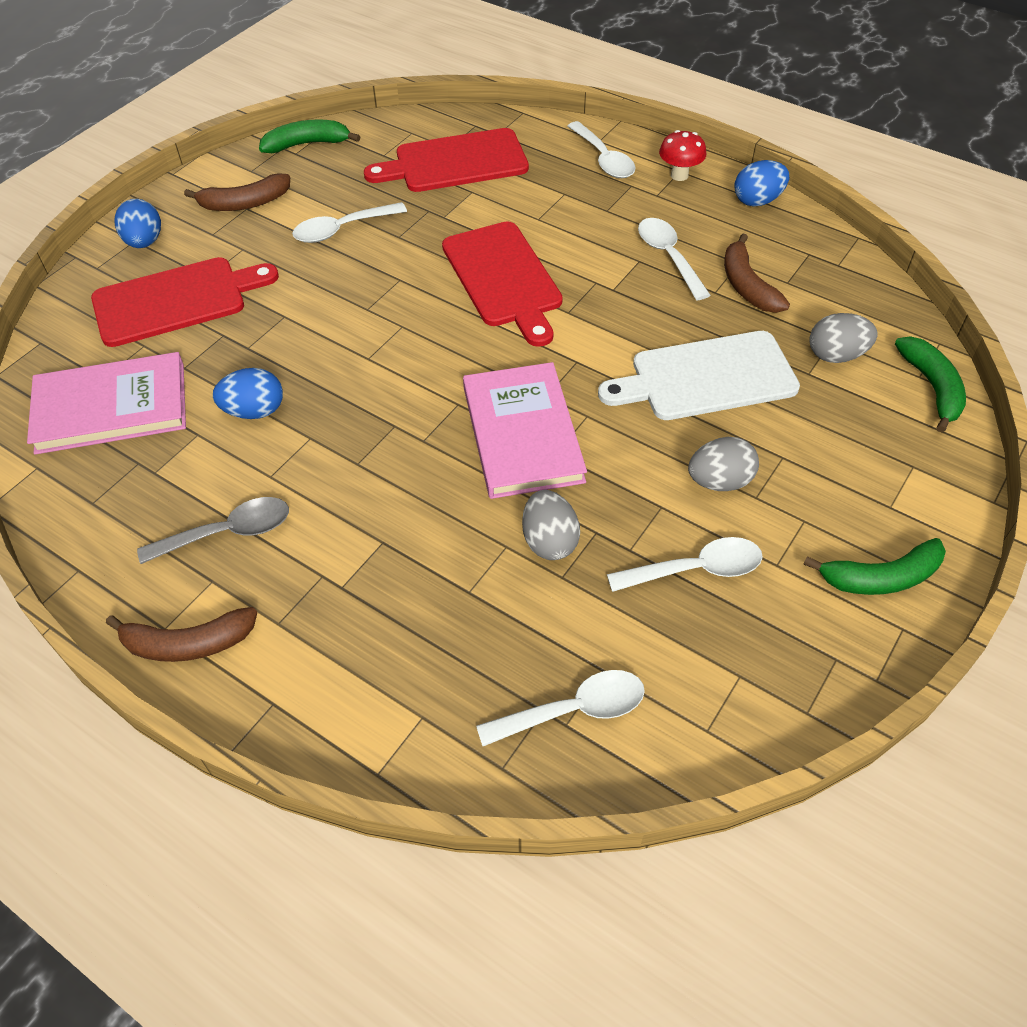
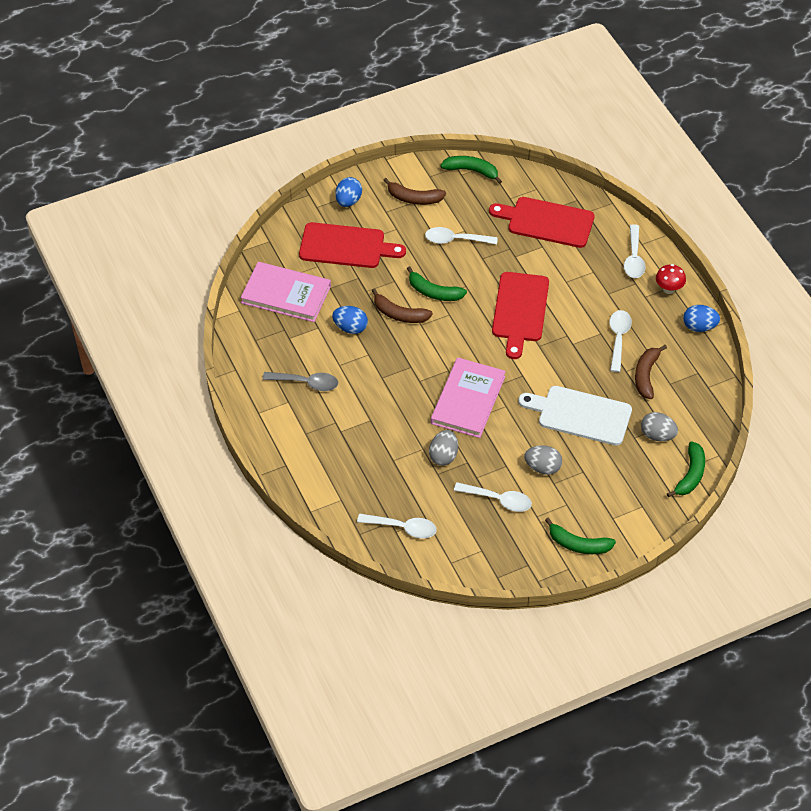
camera: 30 degrees right, 0 degrees up
(188, 644) = (265, 424): brown banana -> brown banana (399, 314)
(357, 306) = (434, 292): none -> green banana

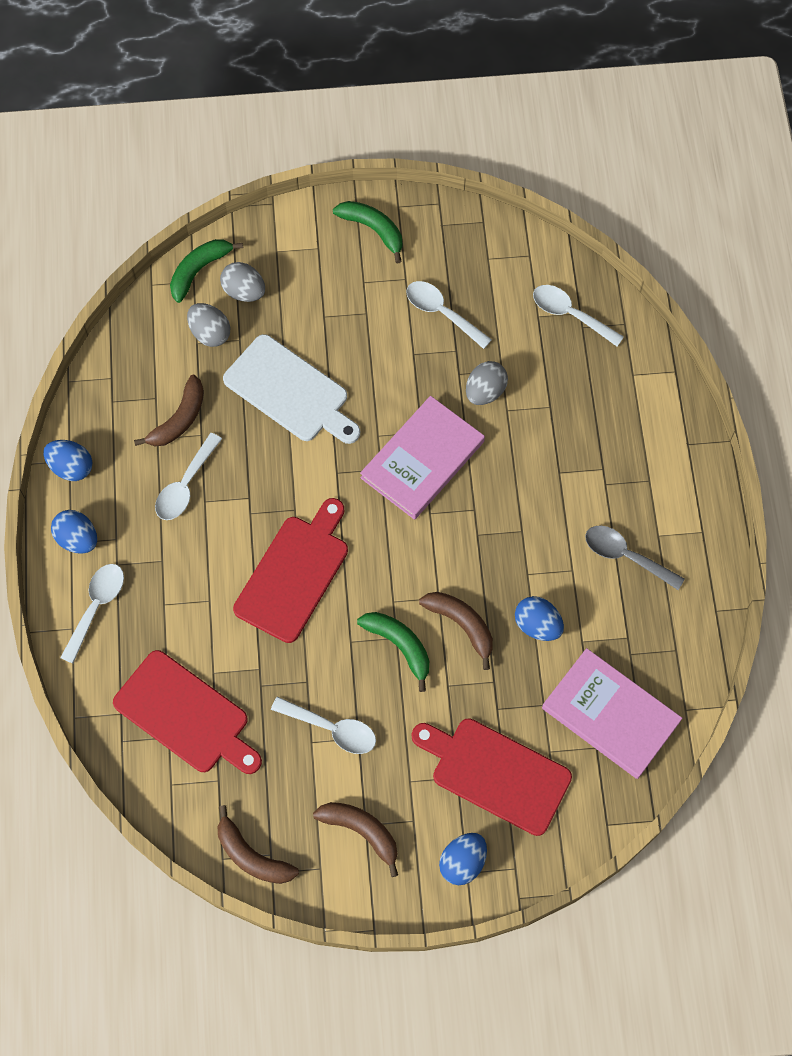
camera: 160 degrees left, 15 degrees up
(471, 171) = (252, 856): green banana -> brown banana
(542, 467) = (370, 336): grey egg -> grey egg (244, 291)
(669, 289) = (78, 539): red mushroom -> blue egg

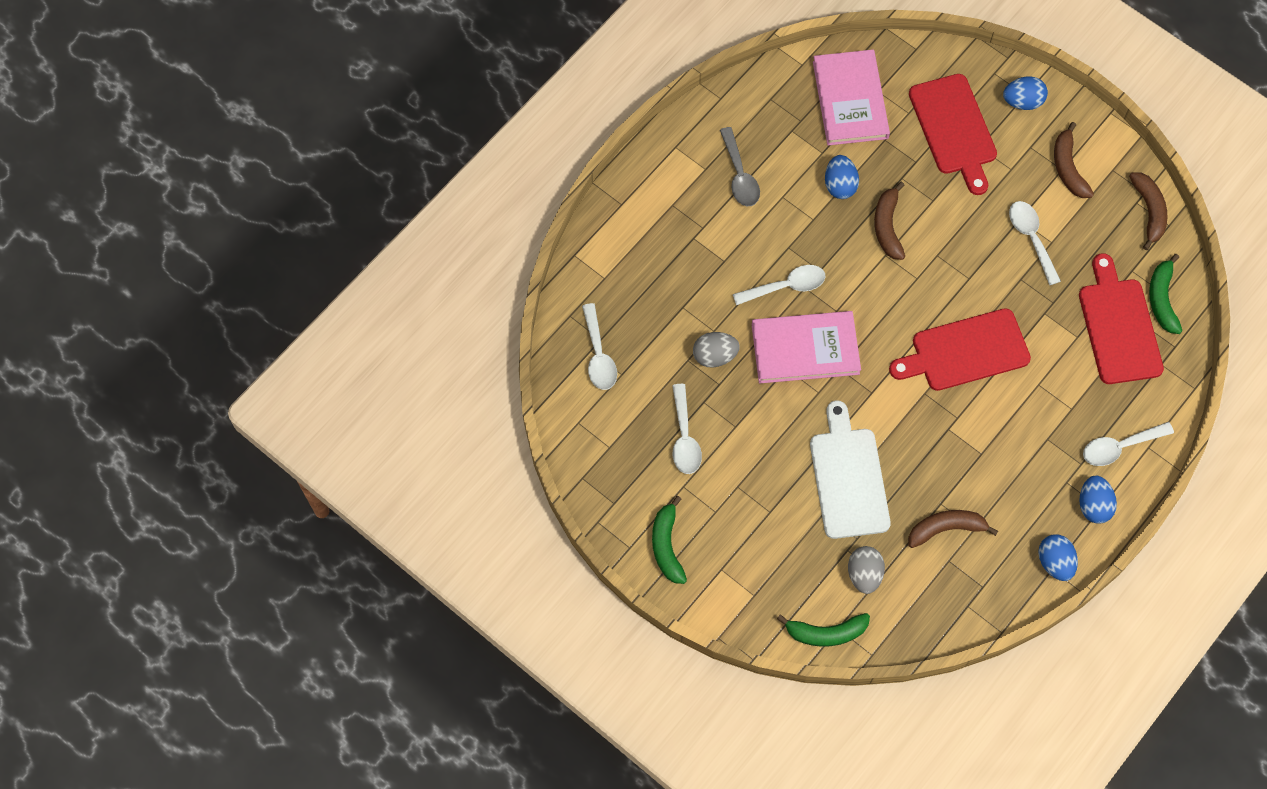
camera: 135 degrees left, 0 degrees up
(185, 485) = (984, 476): white spoon -> white spoon (785, 286)
(244, 291) = (808, 584): grey egg -> none
(400, 645) = (939, 248): green banana -> green banana (1162, 299)

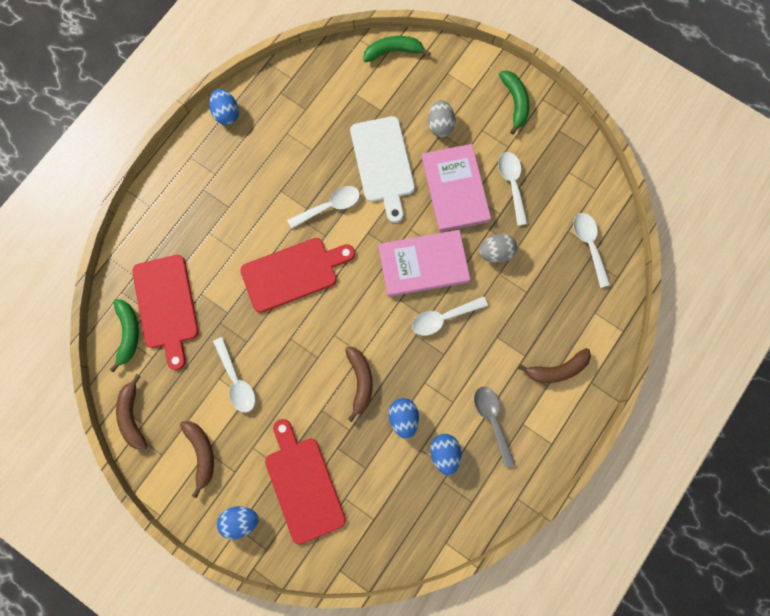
camera: 175 degrees right, 10 degrees up
(850, 100) = (399, 507): pink book -> pink book (455, 189)
(864, 574) = (368, 94): grey egg -> grey egg (440, 125)
(946, 528) = (308, 131): brown banana -> brown banana (557, 370)
(1093, 505) = (195, 158): blue egg -> blue egg (444, 453)
(1120, 447) = (172, 205): white spoon -> white spoon (329, 206)

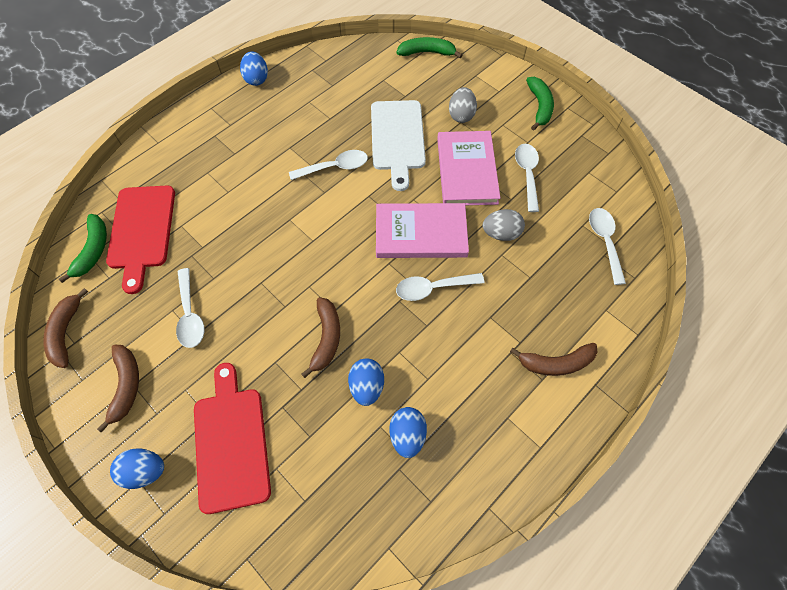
camera: 10 degrees right, 15 degrees down
(293, 273) = (282, 221): red cutting board -> none
(492, 420) = (471, 407): grey spoon -> none

